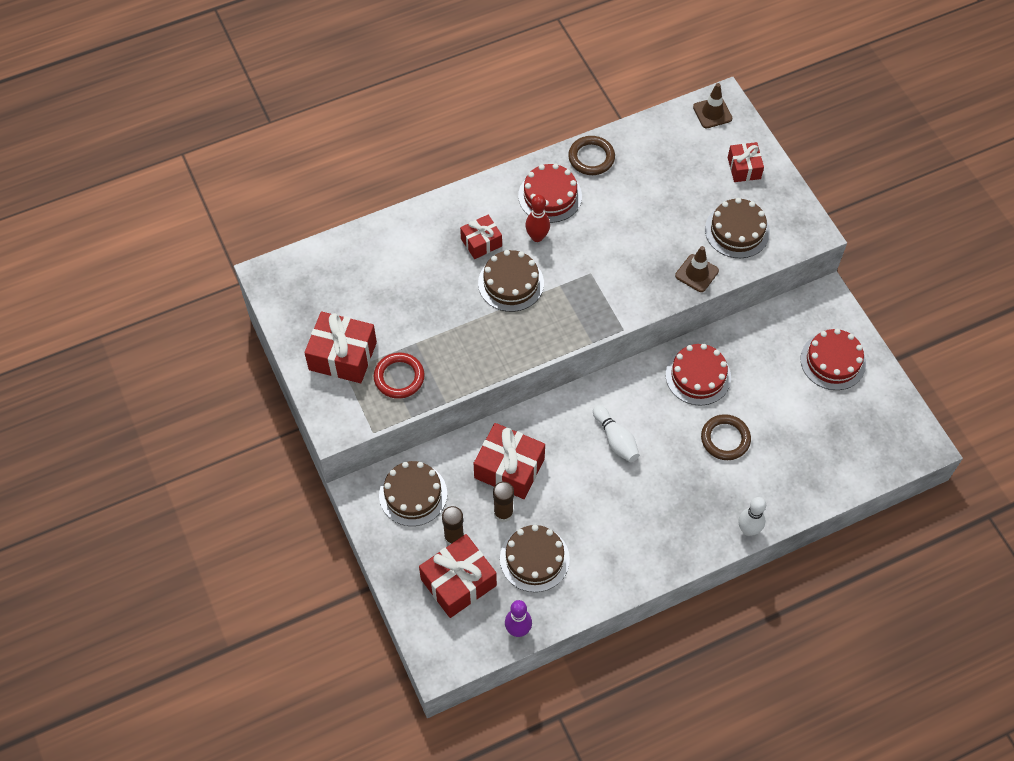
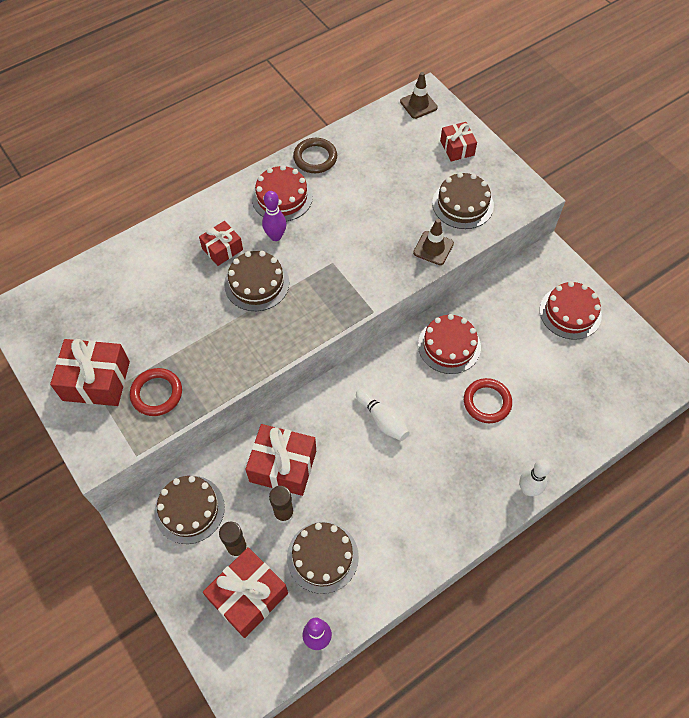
camera: 10 degrees left, 0 degrees up
(537, 237) = (275, 236): red bowling pin -> purple bowling pin
(725, 439) = (487, 402): brown ring -> red ring

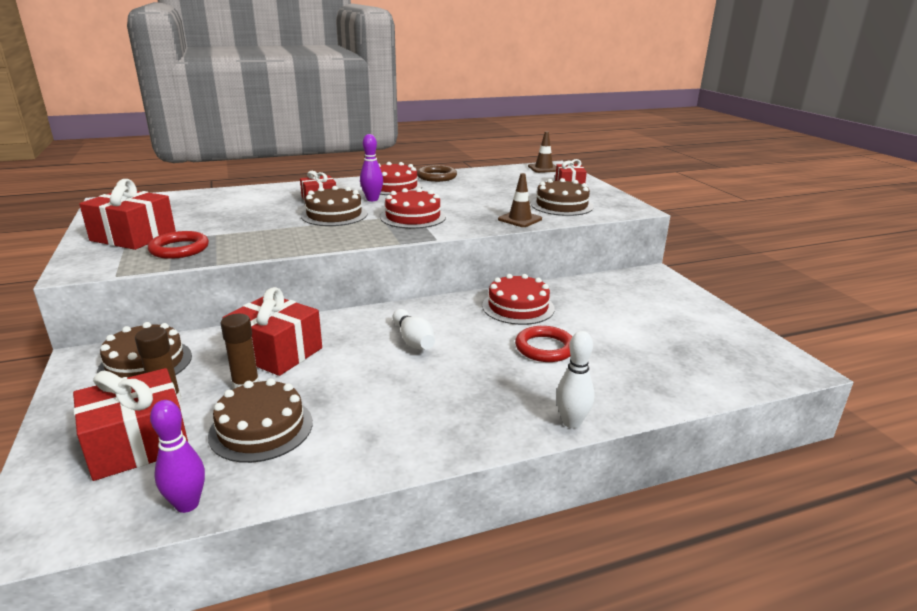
camera: 15 degrees right, 35 degrees down
(570, 312) = (668, 307): red cake -> red cake (413, 217)

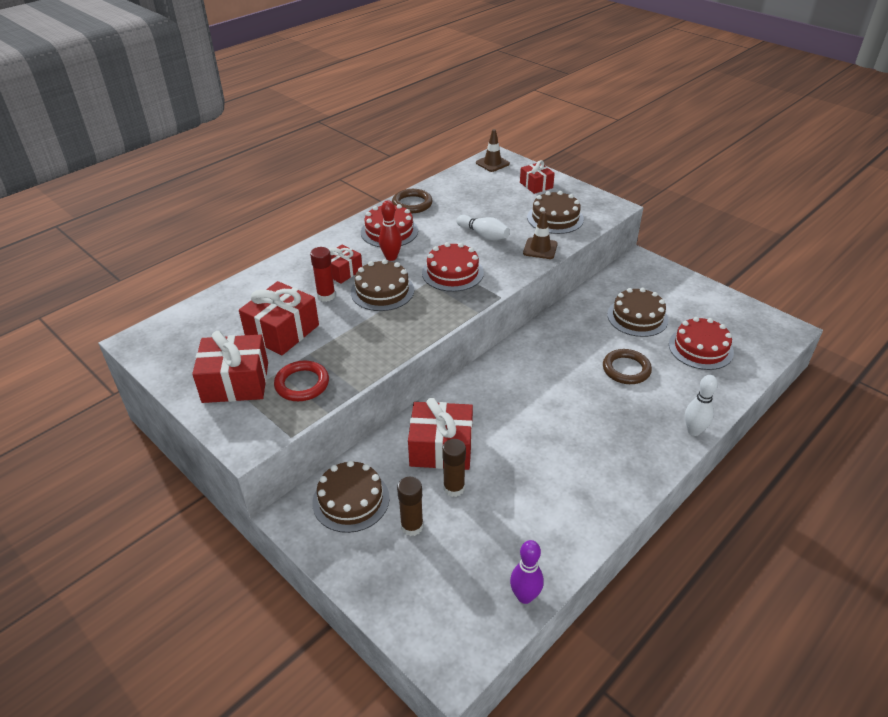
camera: 25 degrees left, 15 degrees up
(138, 443) = (436, 569): red gift -> red gift (282, 331)
(261, 428) = (506, 520): brown cake -> brown cake (637, 317)
(284, 208) = (326, 296): none -> red glue stick
(372, 199) = (391, 257): purple bowling pin -> red bowling pin
(413, 340) = (530, 396): white bowling pin -> white bowling pin (483, 235)
(518, 307) = (574, 333): red cake -> red cake (700, 348)
(545, 348) = (626, 369): red ring -> brown ring

